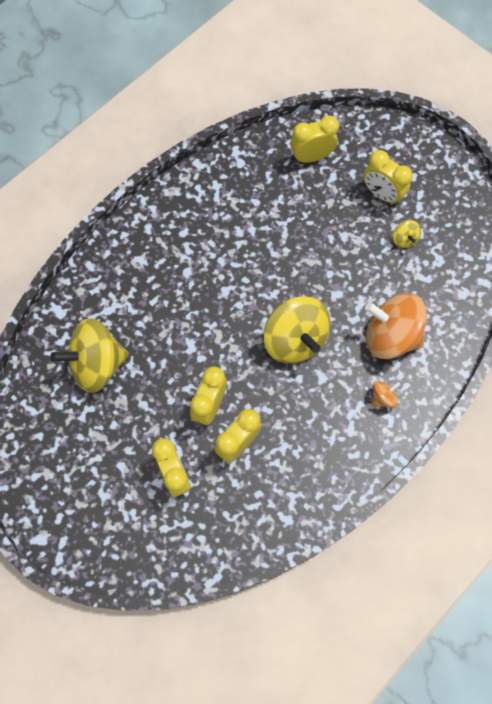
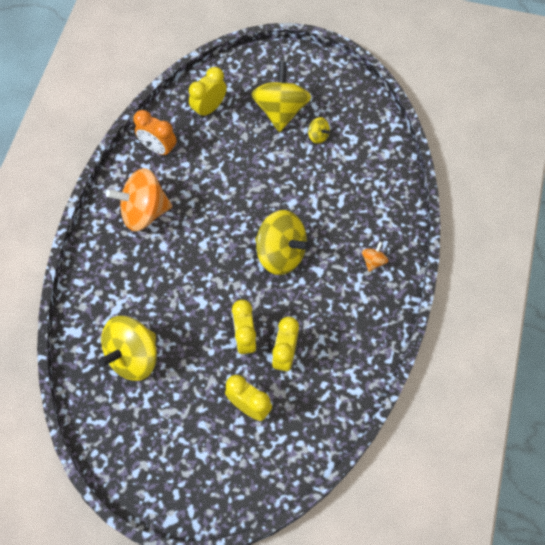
camera: 30 degrees left, 5 degrees down
(239, 173) = (158, 148): none -> orange clock
(382, 194) = (281, 110): yellow clock -> yellow spinning top
(390, 336) = (351, 213): orange spinning top -> orange spinning top (144, 212)

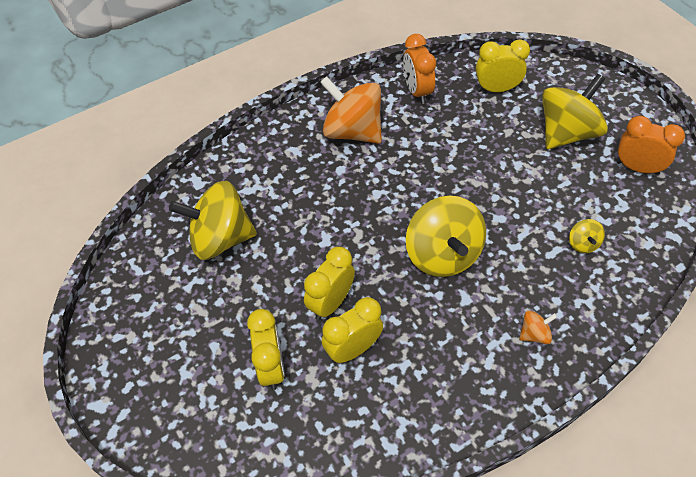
camera: 45 degrees right, 10 degrees down
(318, 136) = (585, 179): yellow spinning top -> yellow spinning top (583, 244)
(341, 105) = (637, 168): none -> orange clock

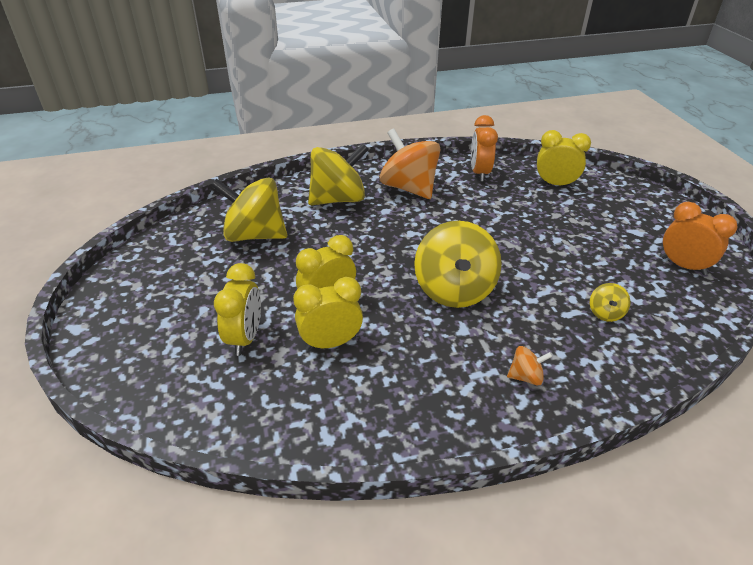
camera: 15 degrees right, 15 degrees down
(566, 133) = (615, 226): yellow spinning top -> yellow spinning top (338, 199)

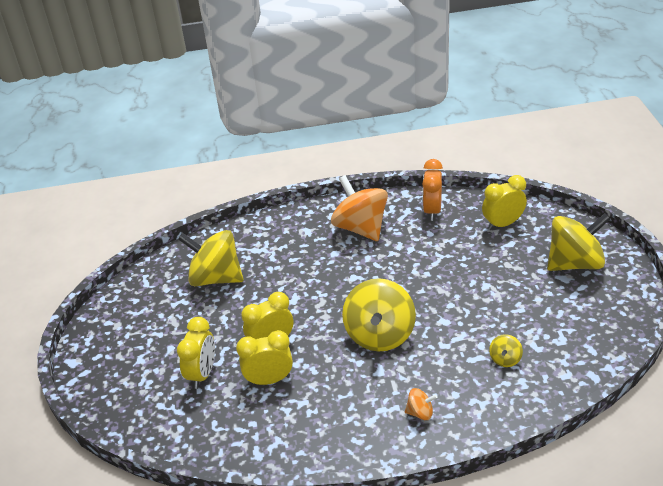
camera: 10 degrees right, 0 degrees up
(338, 199) = (293, 240): yellow spinning top -> yellow spinning top (574, 263)
(555, 184) = (502, 224): yellow clock -> yellow clock turned 45 degrees counterclockwise
(683, 266) = (593, 315): orange clock -> none

